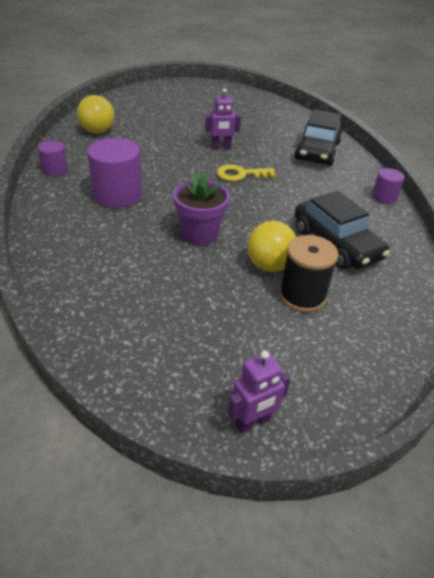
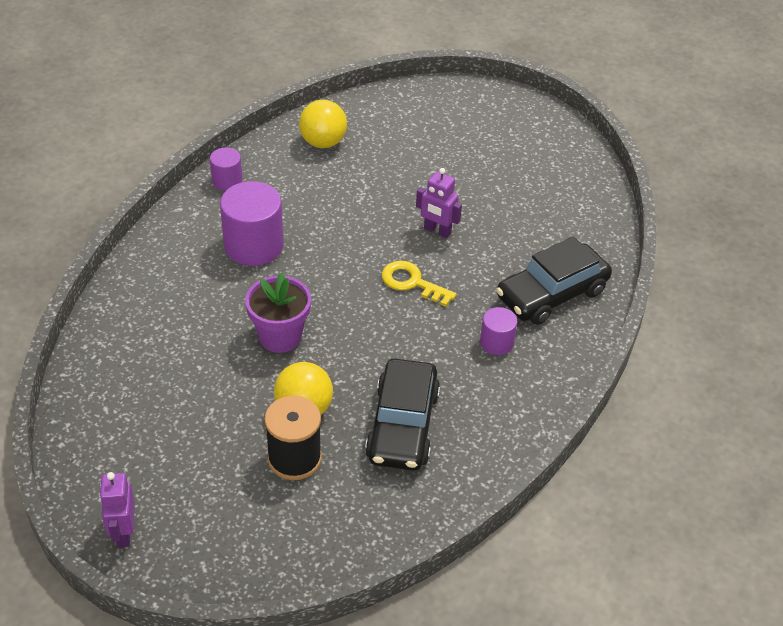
camera: 40 degrees right, 5 degrees up
(253, 422) = (123, 533): purple robot -> purple robot turned 75 degrees clockwise
(384, 197) = (543, 401): purple cylinder -> purple cylinder (496, 342)

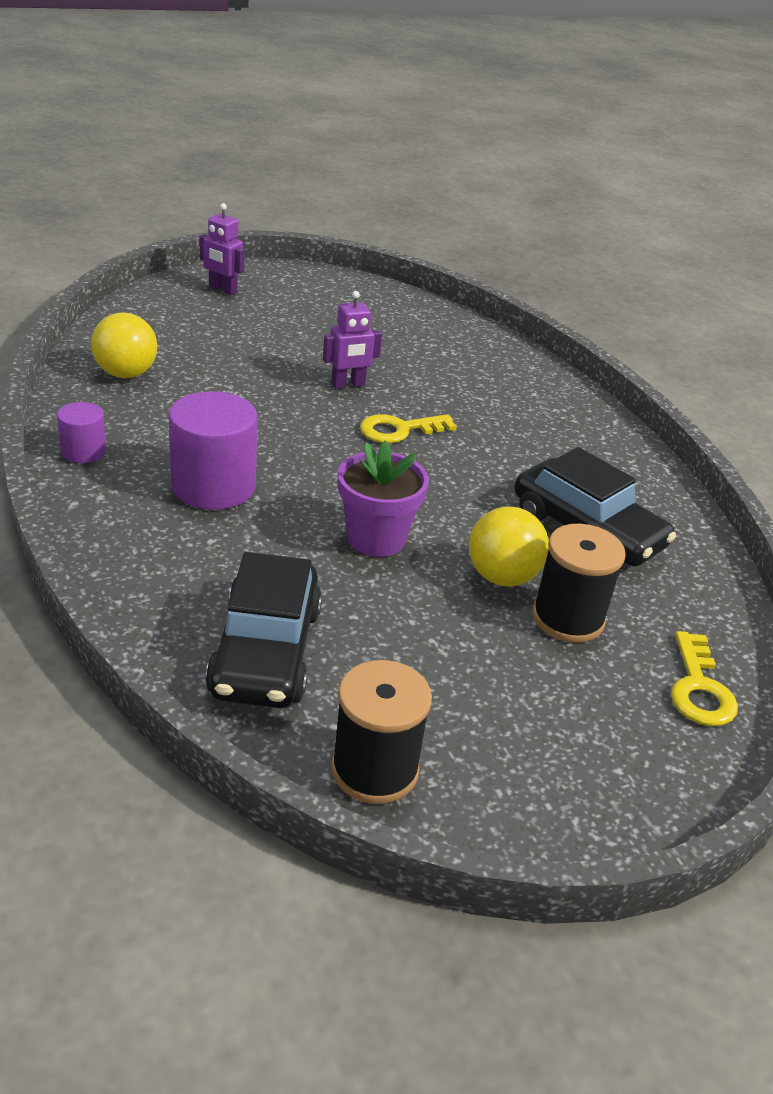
camera: 55 degrees left, 10 degrees down
(87, 440) = (374, 769): none -> black spool
(123, 533) = (568, 813): purple robot -> purple robot (222, 290)
(289, 550) = (699, 688): none -> yellow key
(496, 342) = (532, 430): purple cylinder -> none
(552, 294) = (503, 378): black car -> black car (266, 651)

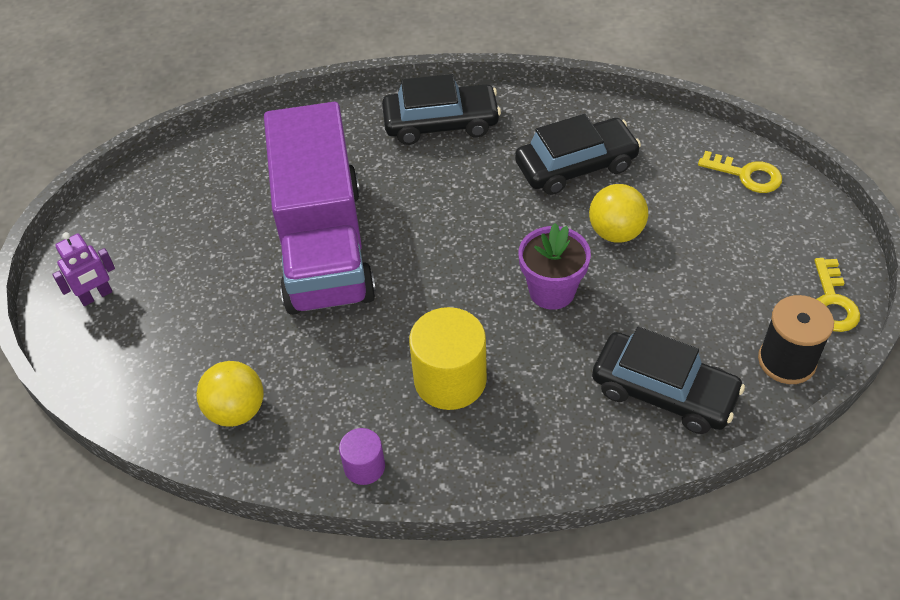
camera: 60 degrees left, 15 degrees up
(213, 486) = (450, 380): purple cylinder -> yellow cylinder
(348, 384) = (323, 245): purple robot -> purple truck
(399, 430) = (409, 232): yellow key -> yellow key (832, 302)
(568, 618) = (668, 213): black spool -> none
(571, 426) = (441, 123): none -> black car

